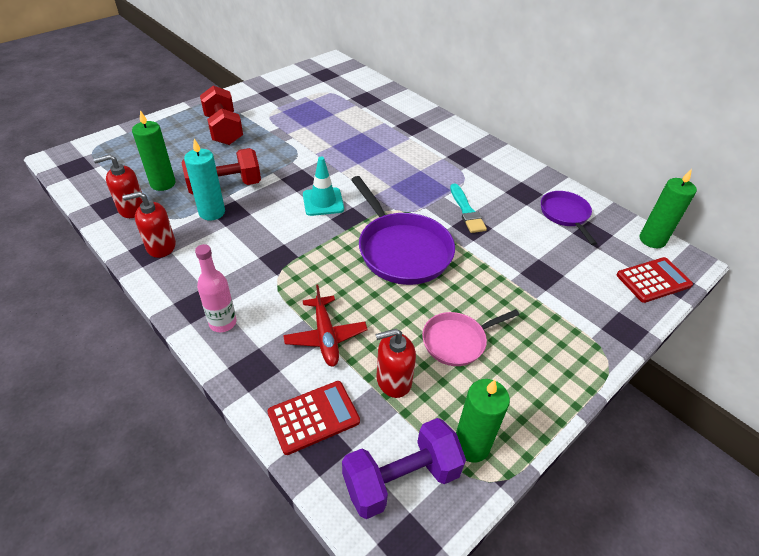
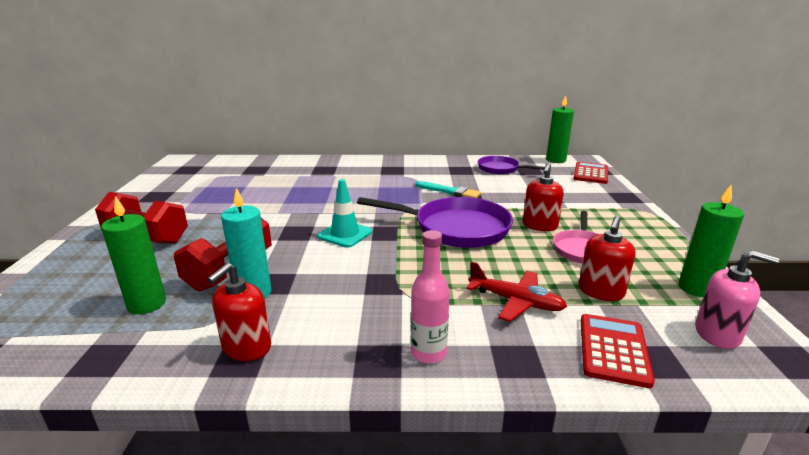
camera: 45 degrees left, 20 degrees down
(132, 208) = (143, 343): red soap dispenser -> red soap dispenser (540, 226)
(401, 479) = (717, 334): purple dumbbell -> pink soap dispenser

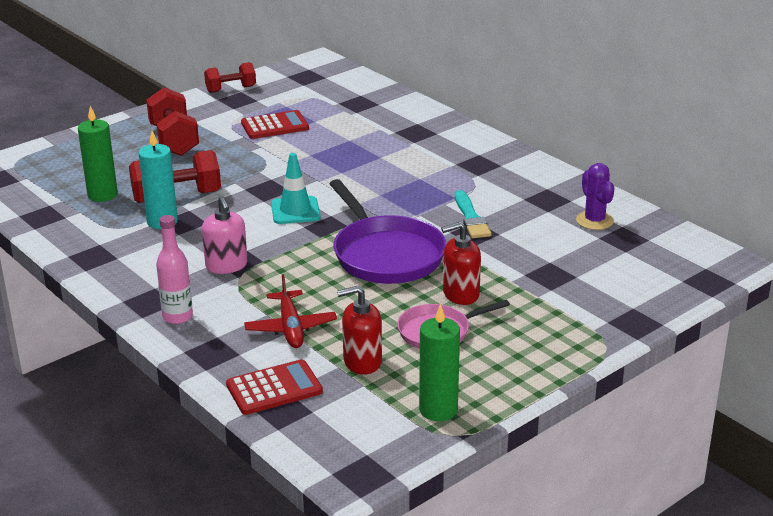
camera: 50 degrees right, 5 degrees up
(138, 193) = (231, 89): none -> red dumbbell
(246, 347) = (105, 253): red soap dispenser -> none
(501, 169) = (594, 221): purple pan -> purple cactus
(555, 160) = (697, 244): green candle -> none
(590, 173) = (684, 280): red calculator -> red calculator (275, 126)
(717, 334) = (361, 432): pink soap dispenser -> pink soap dispenser (226, 266)

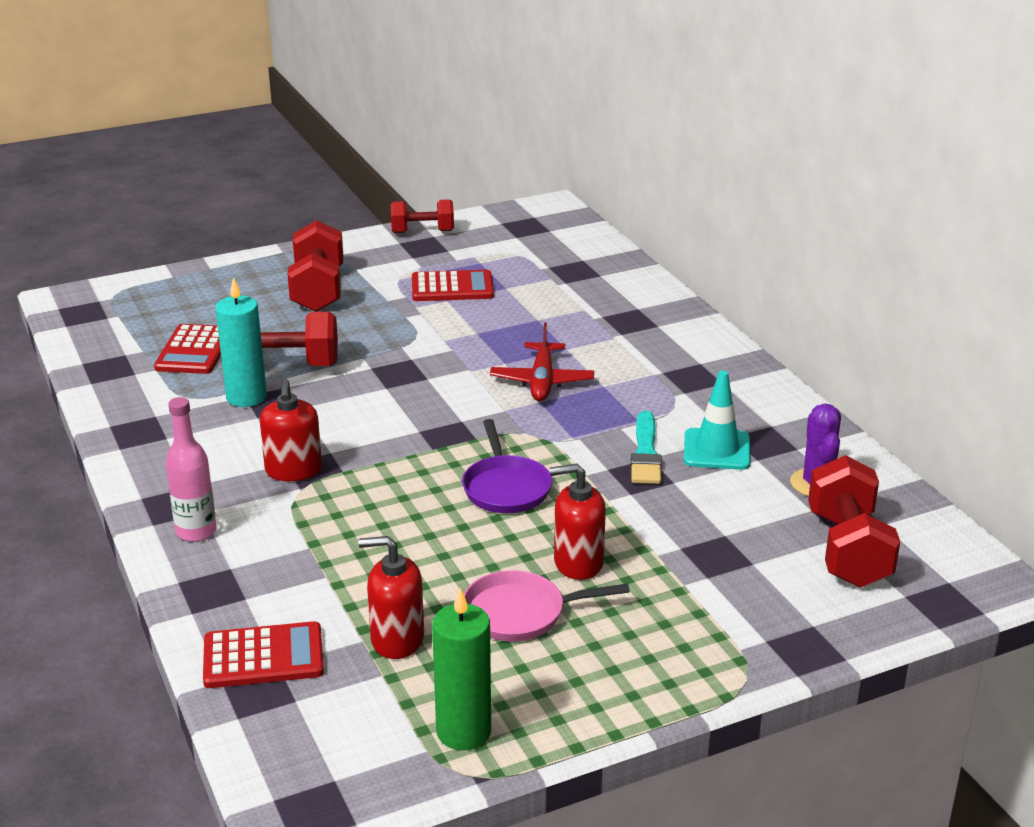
camera: 15 degrees right, 0 degrees up
(102, 195) = (194, 350): green candle -> red calculator
(226, 266) = (293, 470): pink soap dispenser -> red soap dispenser
(290, 328) = (329, 572): red plane -> red plane (542, 381)
(295, 211) = (419, 407): turquoise traffic cone -> turquoise traffic cone (716, 450)
(385, 254) = (505, 487): purple pan -> purple pan, size x0.58
(633, 258) = (848, 550): none -> red dumbbell

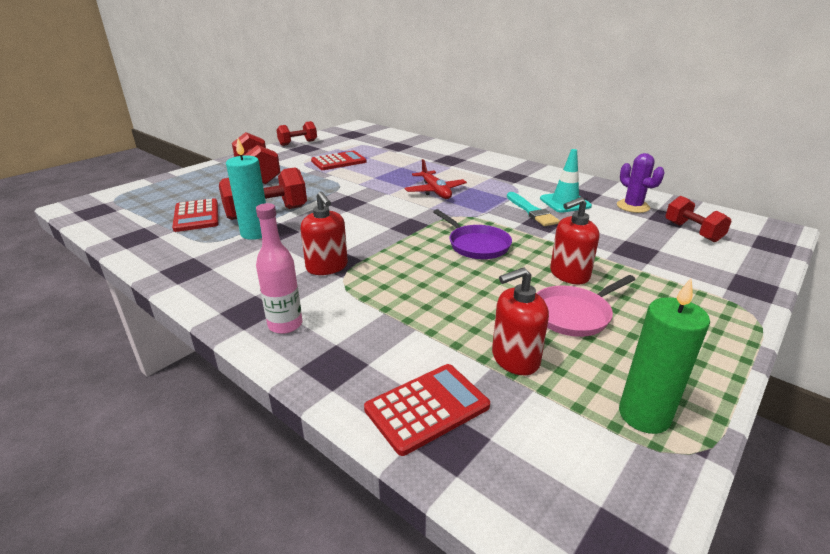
camera: 25 degrees left, 0 degrees up
(848, 550) = (692, 232): red dumbbell -> red dumbbell, size x0.66

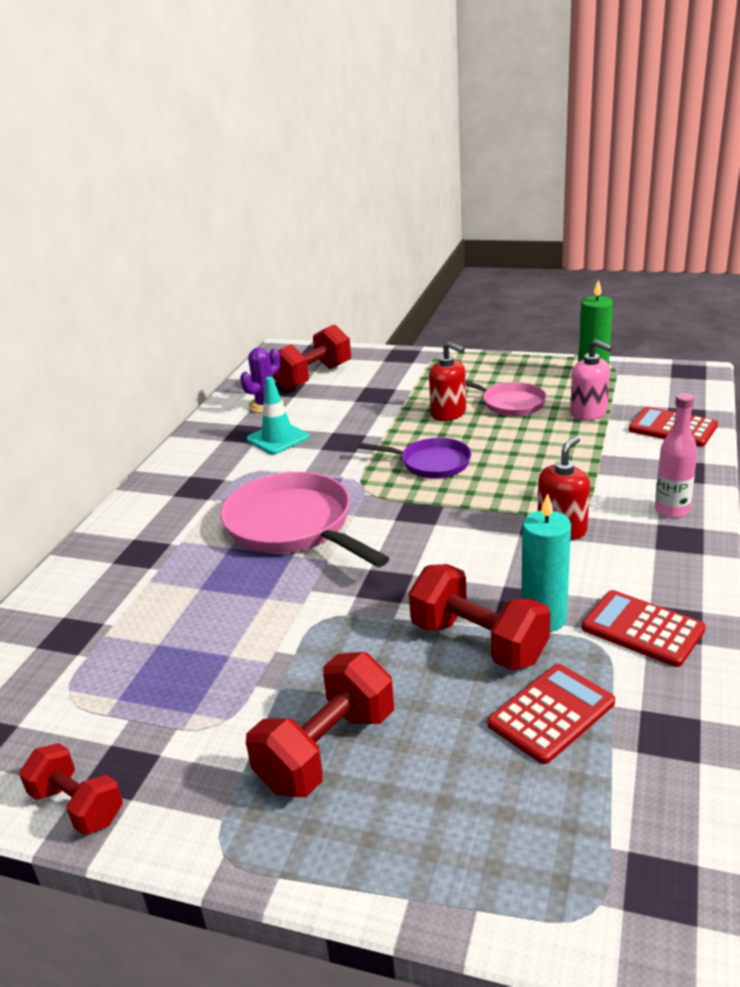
camera: 110 degrees left, 0 degrees up
(339, 161) = (199, 672): red calculator -> red calculator (642, 629)
(435, 191) = (294, 526): red plane -> pink pan
(476, 245) = (431, 463): purple pan -> purple pan turned 75 degrees clockwise
(515, 358) = (589, 413): red soap dispenser -> pink soap dispenser
(531, 211) = (318, 451): turquoise brush -> none
(692, 232) = (313, 377): red dumbbell -> red dumbbell, size x1.52

